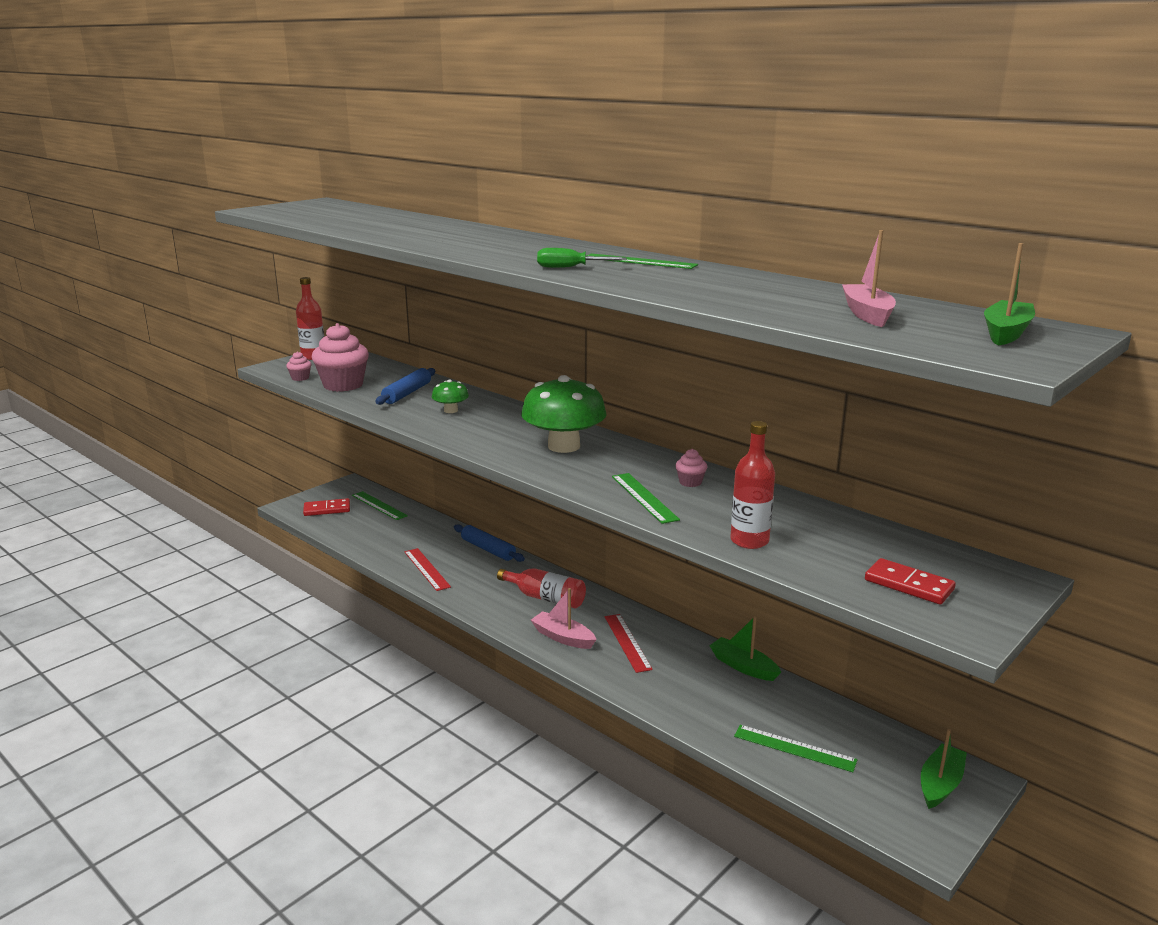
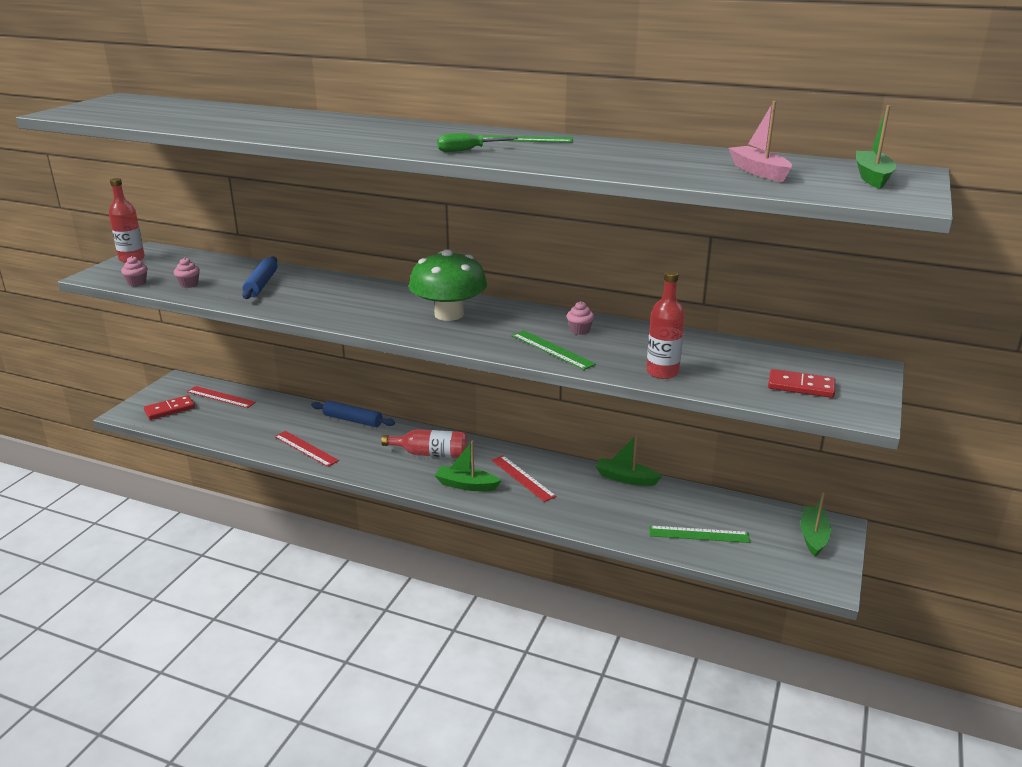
camera: 20 degrees left, 5 degrees up
(343, 385) = (189, 284): pink cupcake -> pink cupcake, size x0.45
(379, 505) = (221, 397): green ruler -> red ruler
(451, 410) = (318, 295): green mushroom -> none
(563, 637) = (466, 485): pink boat -> green boat

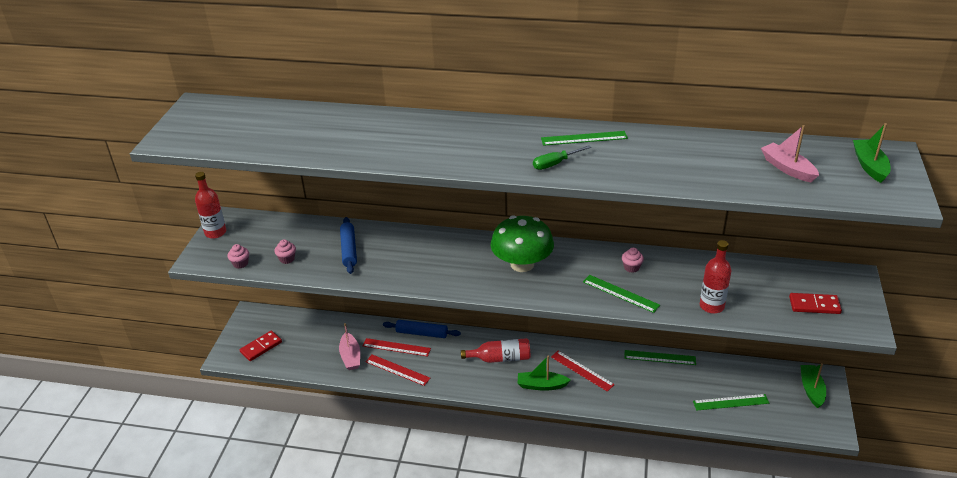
camera: 10 degrees left, 10 degrees up
(221, 397) = (298, 326): red ruler -> red ruler (396, 347)
(261, 430) = (350, 356): none -> pink boat
(625, 478) = (660, 357): green boat -> green ruler

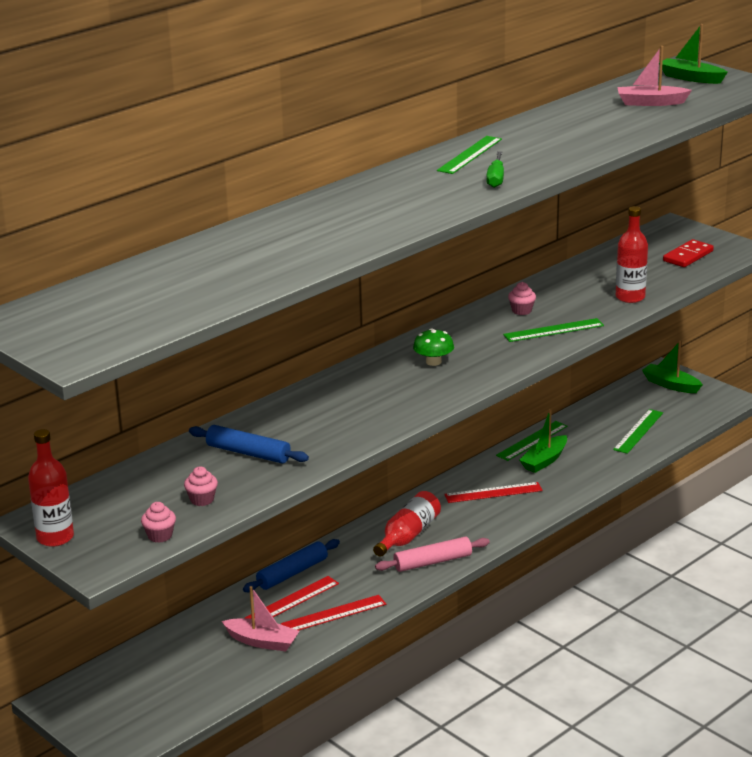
camera: 55 degrees left, 10 degrees down
(261, 347) = (142, 711): red domino -> none
(483, 383) = (432, 562): none -> pink rolling pin
(522, 264) = (433, 362): green mushroom -> green mushroom, size x0.48
(541, 385) = (484, 526): green boat -> green boat (544, 461)

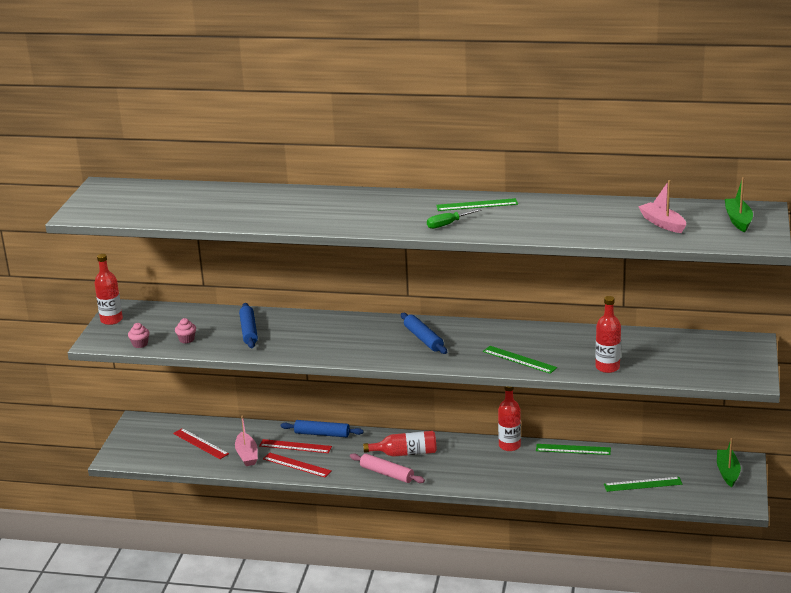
camera: 55 degrees right, 0 degrees up
(433, 362) = (423, 339): green mushroom -> blue rolling pin
(478, 471) = (509, 446): none -> red bottle
(493, 492) = (490, 462): red ruler -> red ruler (200, 443)
(521, 311) = (532, 339): pink cupcake -> none
(544, 461) = (554, 464): green boat -> none
(688, 256) = (707, 364): red domino -> none

